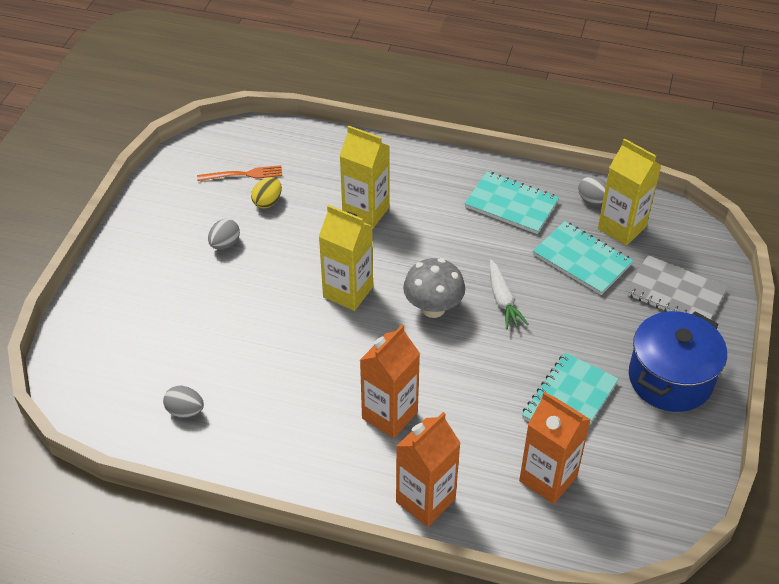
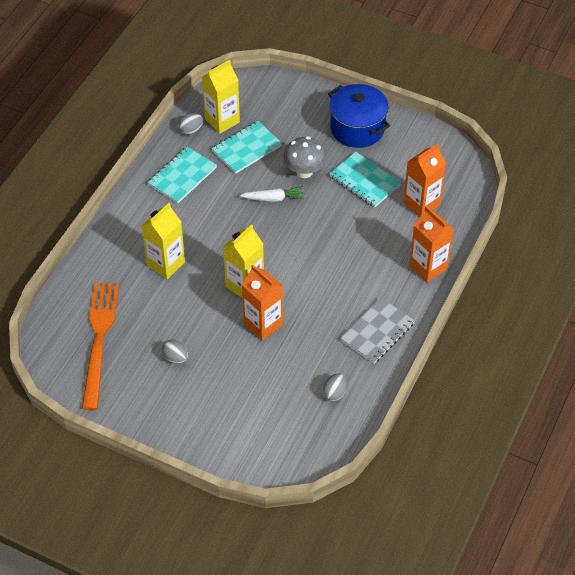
camera: 80 degrees left, 5 degrees up
(243, 174) = (99, 339): orange fork -> orange fork, size x2.12
(267, 202) = (136, 326): yellow egg -> none
(389, 415) = (359, 276): orange carton -> orange carton (263, 324)
(433, 308) = (271, 238): grey mushroom -> grey mushroom (304, 171)
(675, 293) = (288, 108): grey notebook -> grey notebook (377, 332)

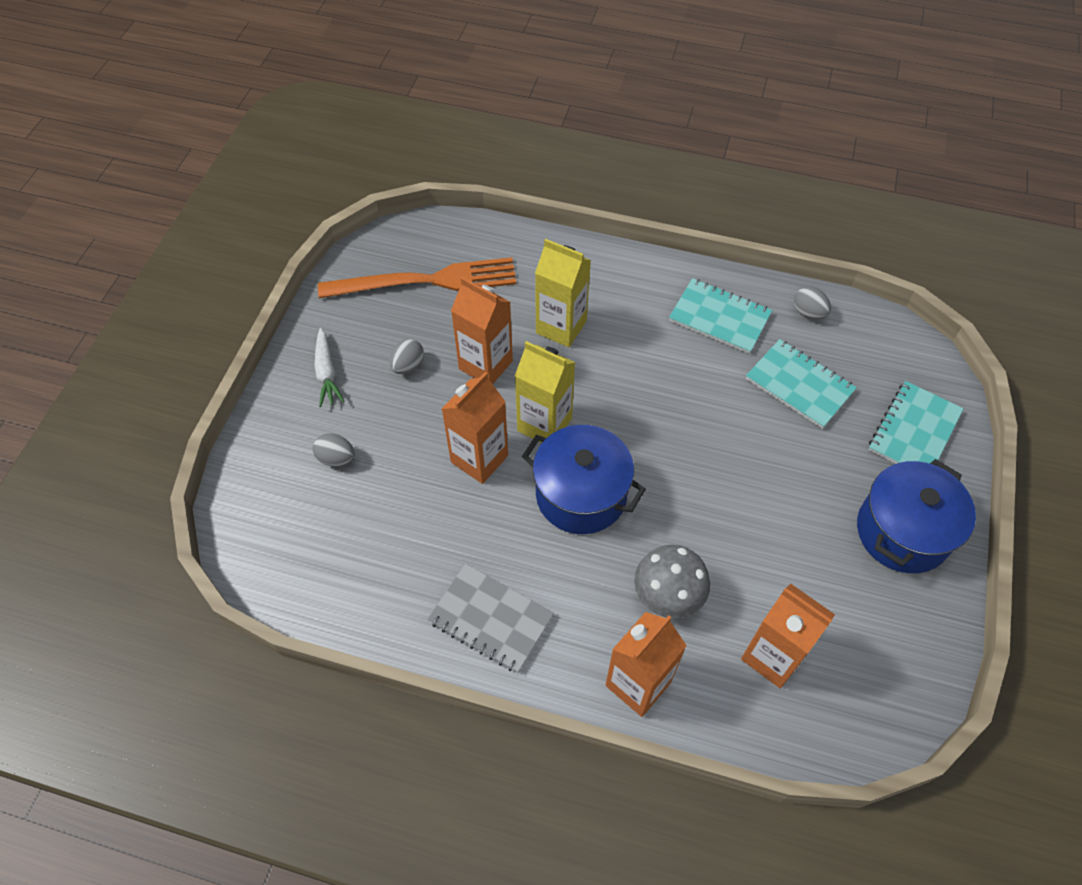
camera: 80 degrees right, 5 degrees up
(187, 312) = (485, 365): none -> orange carton
(222, 121) = (841, 346): yellow carton -> none
(273, 198) = (714, 434): white carrot -> white carrot (327, 372)
(302, 274) = (581, 495): none -> blue pot
(304, 171) = (782, 468): grey mushroom -> grey mushroom (667, 596)
(334, 393) = (369, 572): grey egg -> grey egg (336, 458)
(364, 181) = (792, 558): turquoise notebook -> turquoise notebook (914, 431)

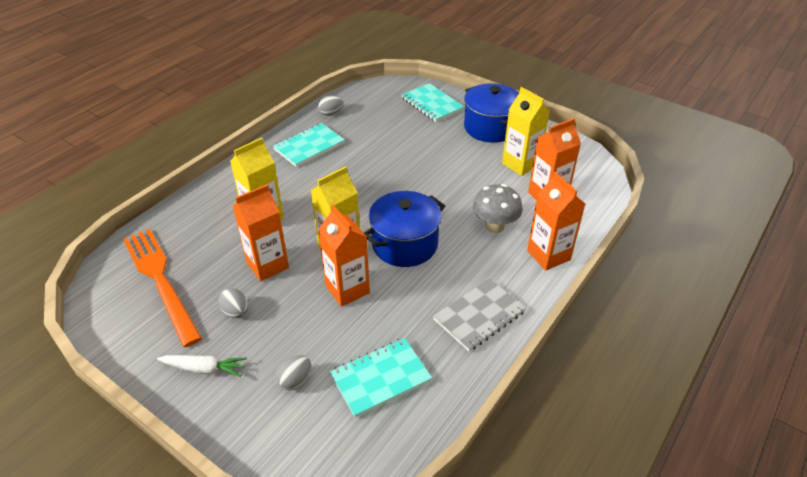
camera: 70 degrees left, 15 degrees down
(426, 281) = (160, 280): orange fork -> orange fork turned 45 degrees counterclockwise
(799, 385) = (378, 132): turquoise notebook -> turquoise notebook (380, 378)
(830, 599) = (520, 164): none -> yellow carton

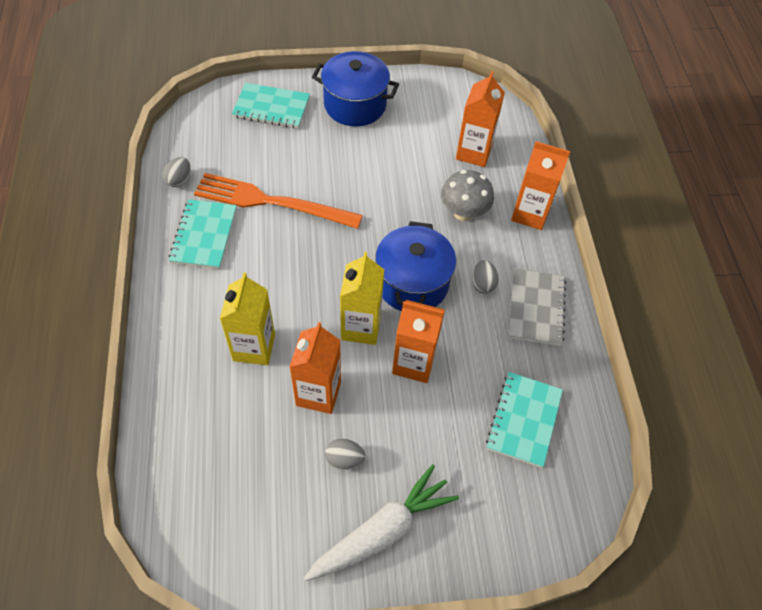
camera: 45 degrees left, 15 degrees up
(160, 280) = (235, 487): orange fork -> orange fork (272, 202)
(204, 369) = (381, 531): white carrot -> white carrot, size x1.72
(295, 380) = (465, 476): grey egg -> grey egg (482, 284)
(520, 164) = (421, 132): yellow carton -> none

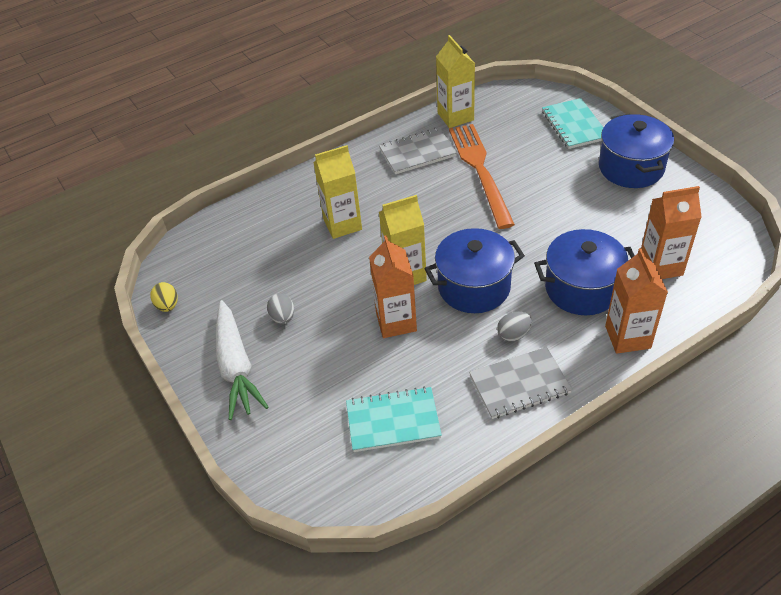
camera: 70 degrees right, 10 degrees down
(179, 180) = (455, 116): grey egg -> yellow carton
(204, 235) = (417, 153): turquoise notebook -> grey notebook
(248, 573) = (167, 305): none -> yellow egg
(318, 393) = (328, 277): orange carton -> none
(381, 531) = (236, 366): white carrot -> white carrot turned 45 degrees clockwise
(463, 212) = (581, 288): grey mushroom -> blue pot

